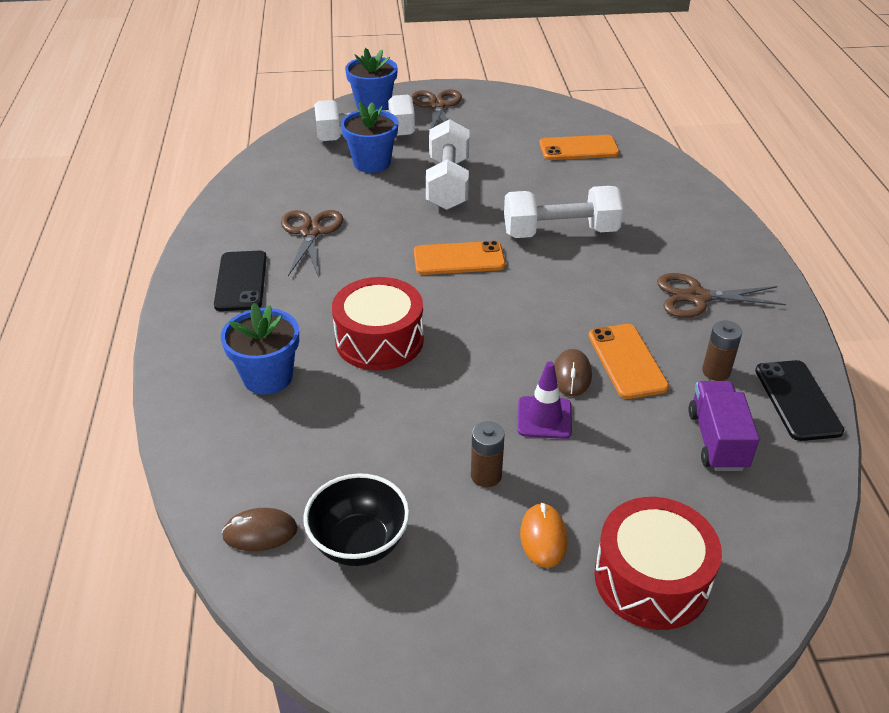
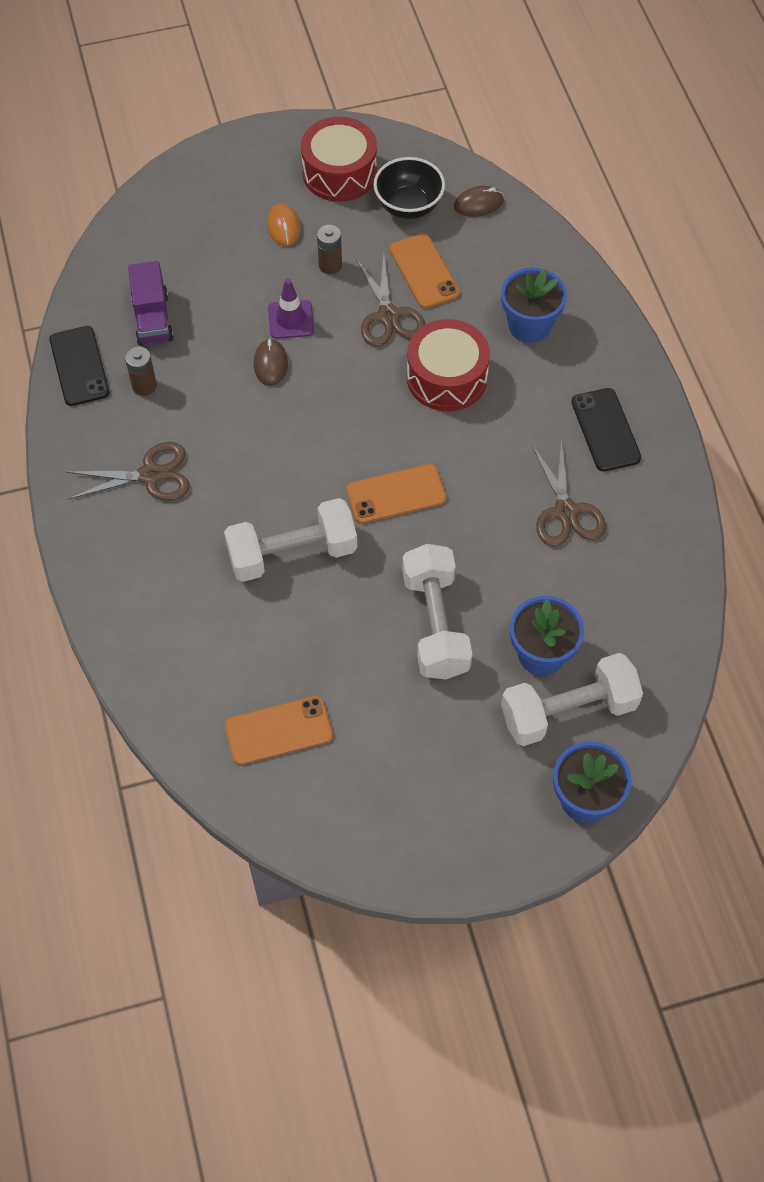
camera: 170 degrees right, 20 degrees up
(437, 106) = (492, 814): brown scissors -> brown scissors (388, 316)
(627, 361) = (222, 386): orange phone -> orange phone (424, 271)
(651, 579) = (210, 210): red drum -> red drum (339, 173)

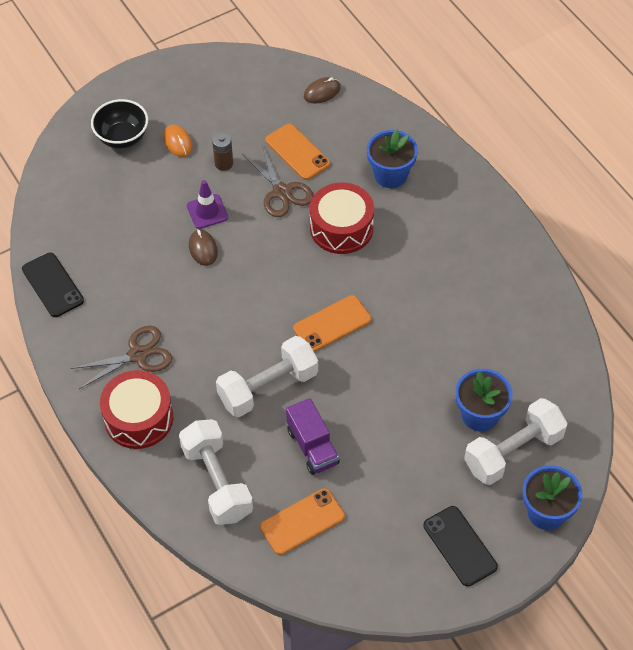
camera: 15 degrees left, 5 degrees down
(144, 386) = (109, 288): brown battery -> none
(152, 319) = (98, 235): purple truck -> purple truck (312, 447)
(339, 173) = (207, 91): red drum -> red drum (138, 418)
(408, 206) = (269, 105): black bowl -> black bowl (122, 138)
(435, 624) = (394, 413): white dumbbell -> white dumbbell (217, 482)
(566, 512) = (463, 306): brown scissors -> none
(605, 430) = (472, 239): black phone -> black phone (459, 546)

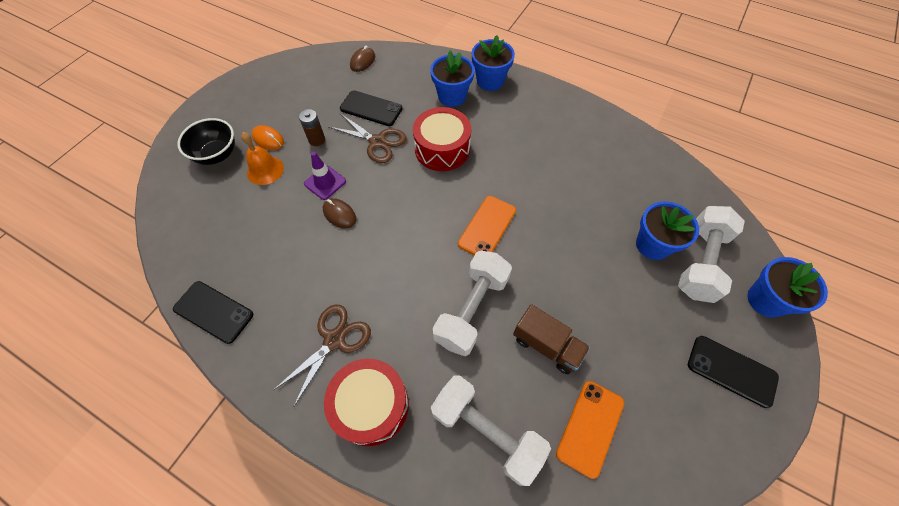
camera: 30 degrees left, 5 degrees up
(158, 174) = (265, 170): none -> orange bell
(297, 152) = (371, 108): orange phone -> black phone
(312, 447) = (547, 345): purple truck -> brown truck
(445, 174) = (490, 81): none -> blue flower pot

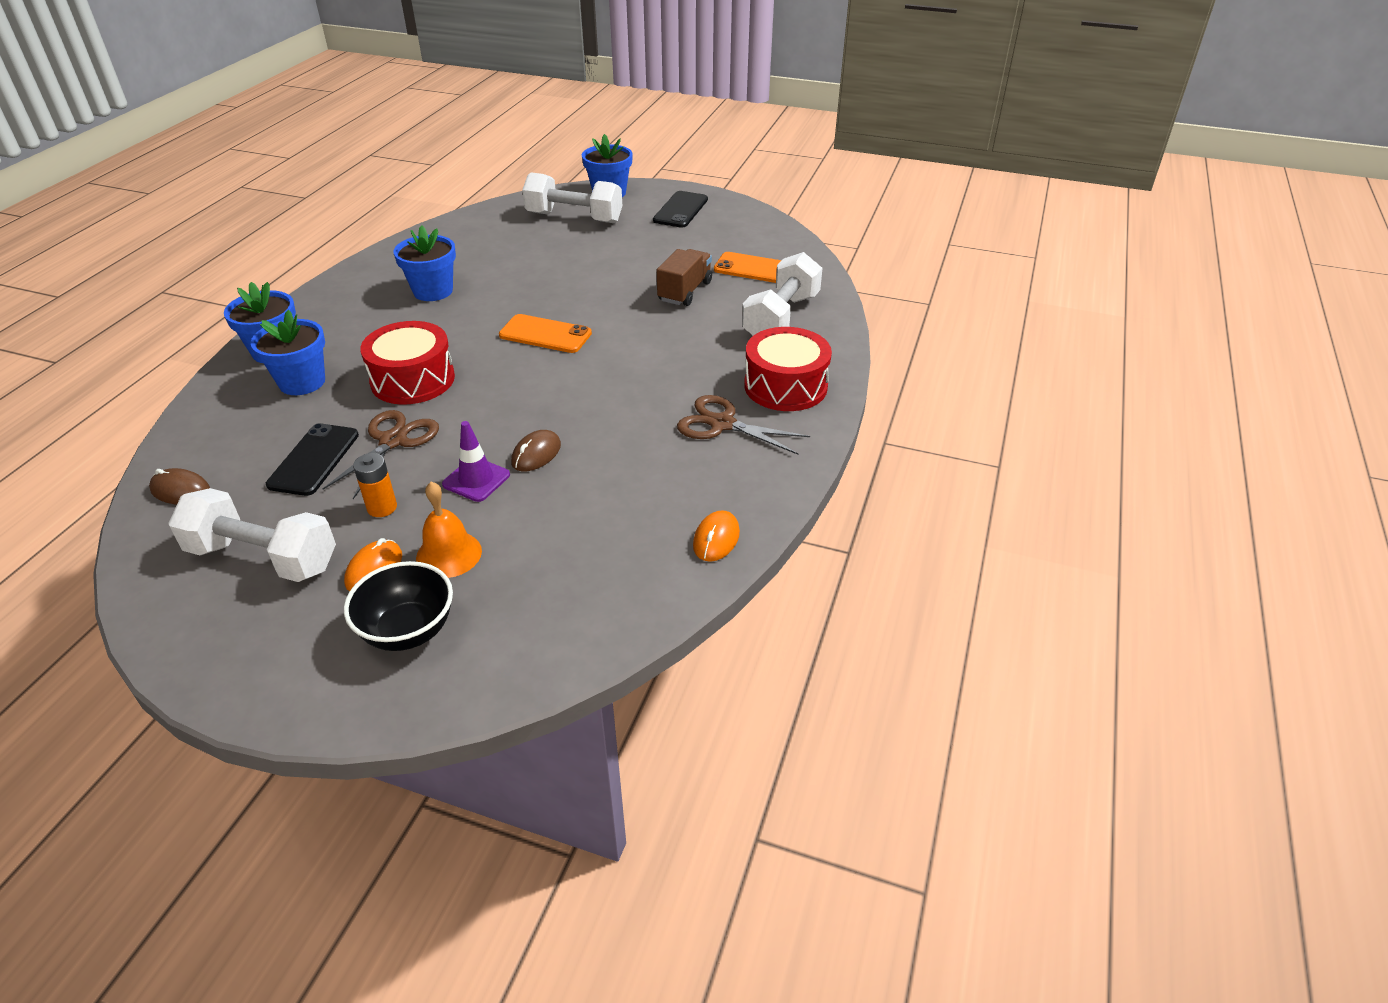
camera: 100 degrees left, 20 degrees down
(213, 311) = (716, 539): black phone -> orange mouse
(317, 140) = (382, 507): brown battery -> orange battery
(471, 309) = (657, 336): white dumbbell -> white dumbbell (263, 558)
(653, 245) = (557, 239): blue flower pot -> blue flower pot (433, 291)

